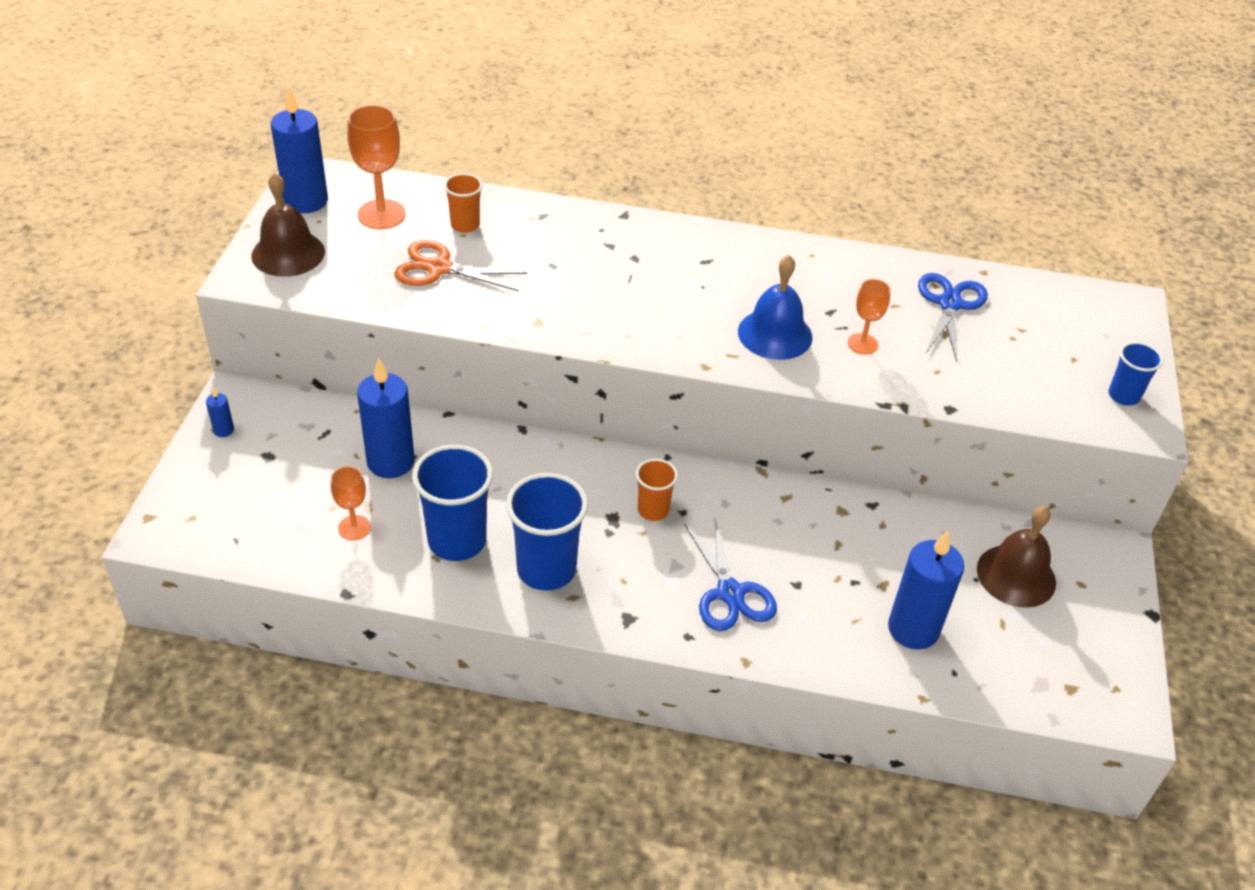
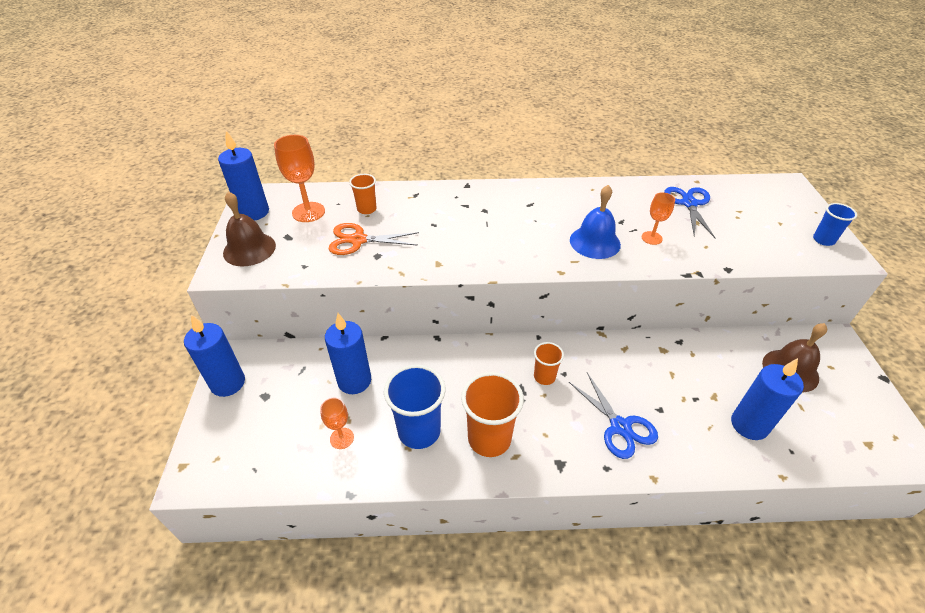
camera: 10 degrees left, 0 degrees up
(223, 430) = (228, 383): blue candle -> blue candle, size x2.31
(546, 569) = (489, 439): blue cup -> orange cup

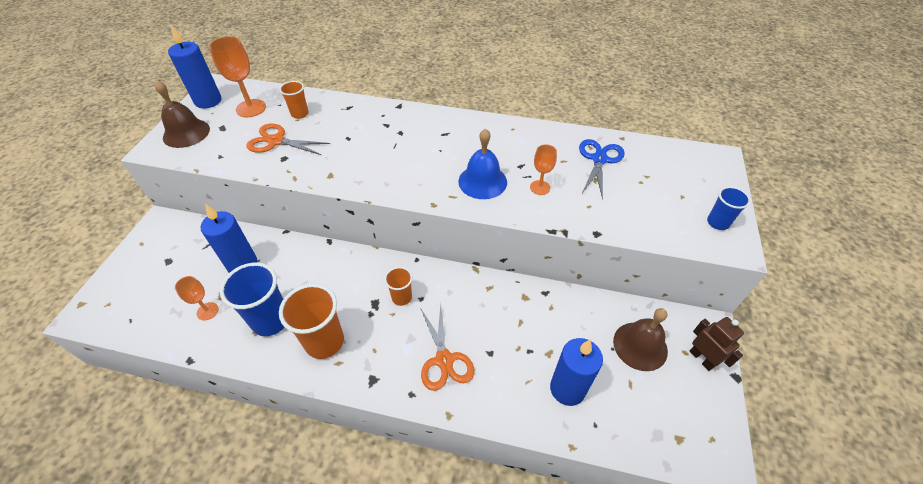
camera: 15 degrees right, 5 degrees up
(228, 383) = (146, 244): blue candle -> none
(620, 427) = (444, 360): blue scissors -> orange scissors
(848, 369) = (702, 358): none -> brown robot

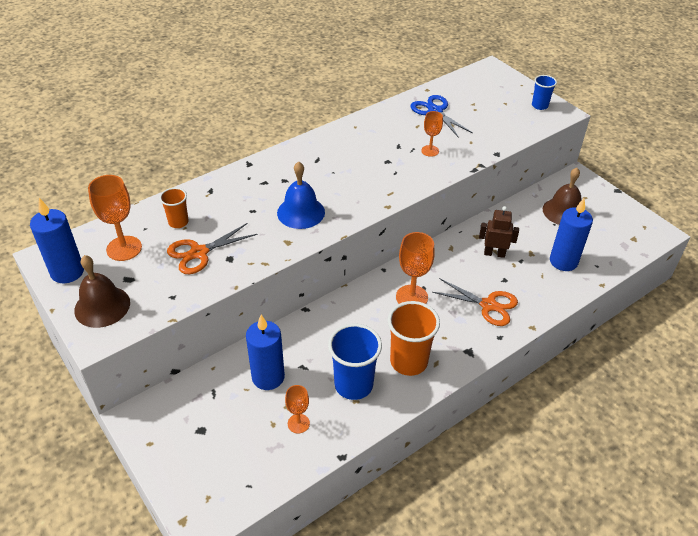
camera: 50 degrees left, 5 degrees down
(402, 297) = (411, 297): orange cup -> orange goblet
(482, 181) = (392, 171): blue bell -> blue bell (301, 212)
(702, 358) = (595, 194): brown robot -> brown robot (494, 253)

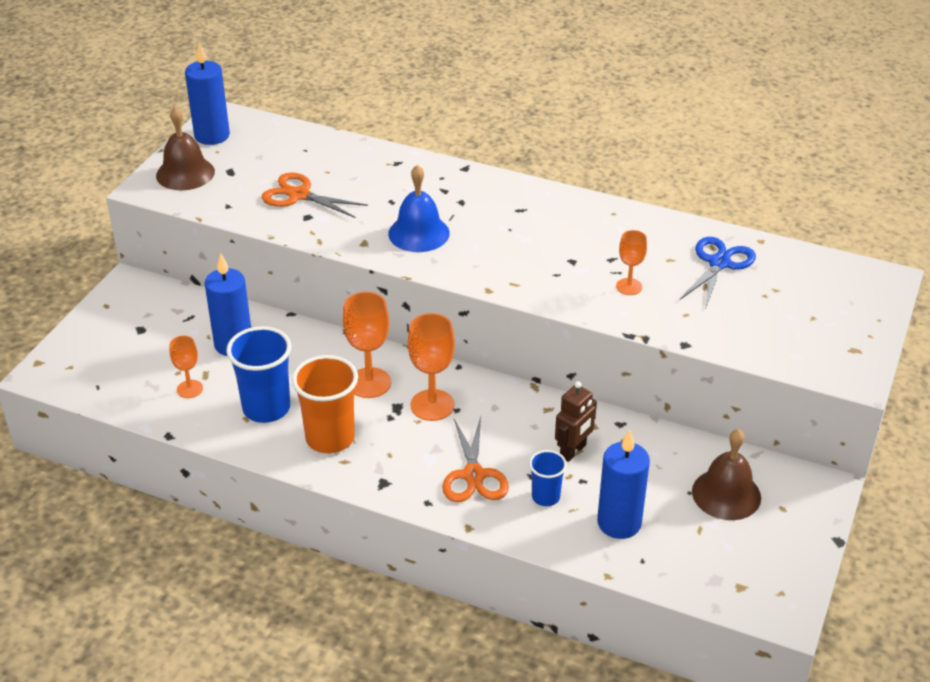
camera: 60 degrees right, 5 degrees down
(124, 248) = (267, 151): orange goblet -> orange goblet (369, 383)
(178, 222) = (331, 164): orange cup -> none
(494, 253) = (573, 451): brown robot -> brown robot turned 60 degrees clockwise
(539, 105) = (845, 351): blue cup -> blue cup (545, 497)

